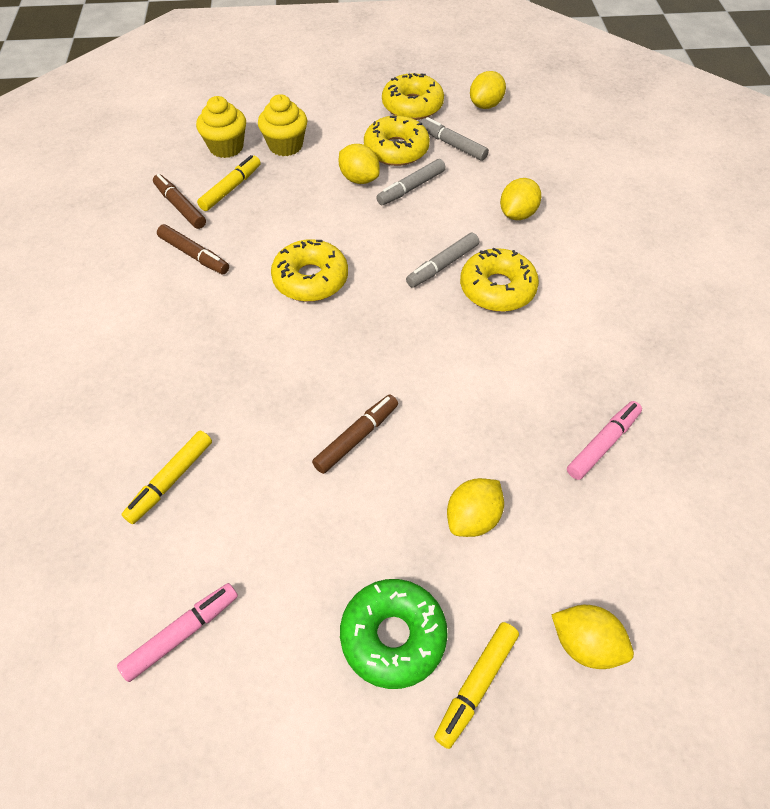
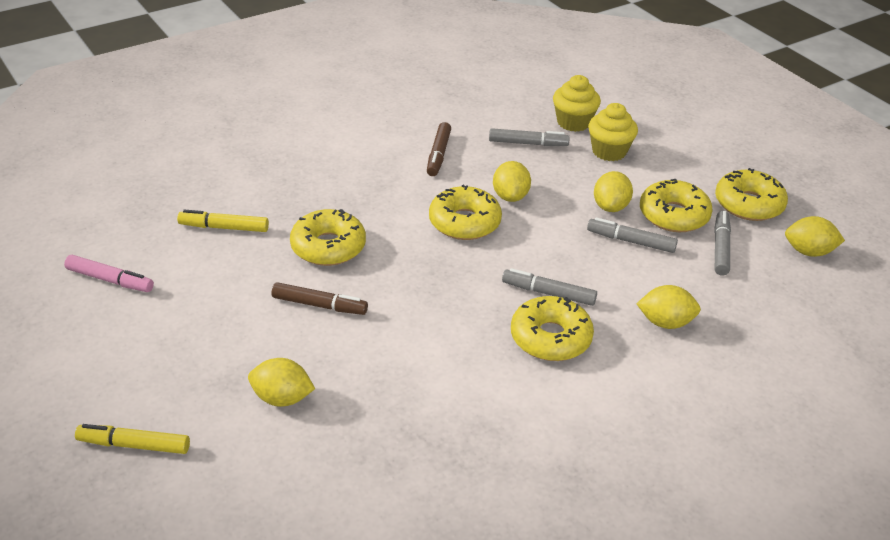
camera: 60 degrees right, 15 degrees down
(180, 207) = (483, 128): brown marker -> none
(231, 188) = (527, 143): yellow marker -> grey marker
(272, 397) = (328, 247): none -> yellow donut
(393, 637) = (154, 385): green donut -> none
(585, 644) = (198, 504): yellow lemon -> yellow lemon (510, 196)
(602, 444) = (414, 464): pink marker -> none

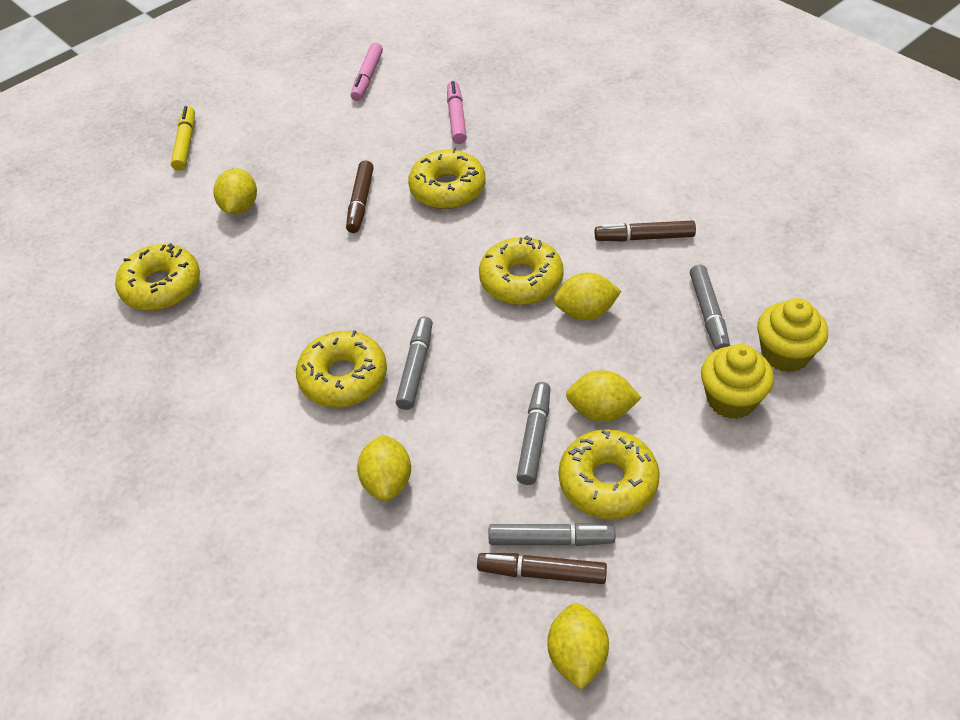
camera: 85 degrees right, 10 degrees up
(224, 227) = (456, 118): yellow marker -> pink marker
(747, 256) = (542, 573): none -> brown marker
(748, 204) = (670, 576): yellow donut -> yellow donut (161, 286)

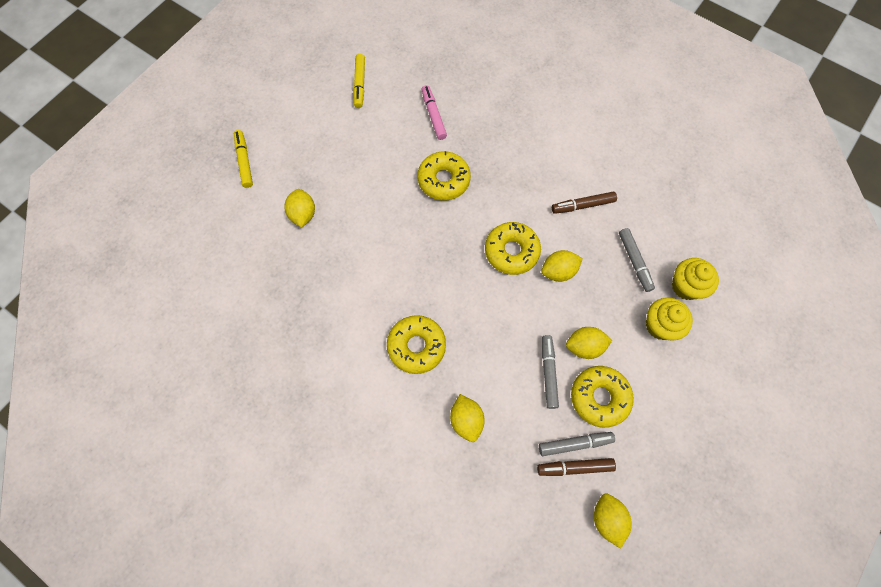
camera: 15 degrees left, 20 degrees up
(161, 286) = (270, 290): yellow donut -> none
(361, 202) = (387, 199): brown marker -> none
(368, 77) = (360, 84): pink marker -> yellow marker
(416, 368) = (461, 331): grey marker -> none

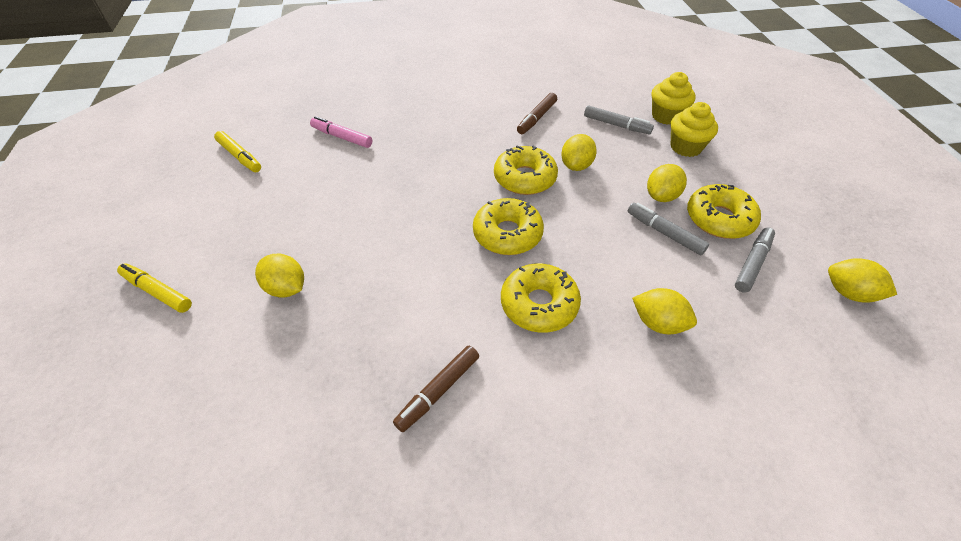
camera: 45 degrees left, 20 degrees down
(444, 180) = (405, 171): yellow donut -> yellow donut (507, 234)
(575, 467) = (777, 279): brown marker -> brown marker (438, 391)

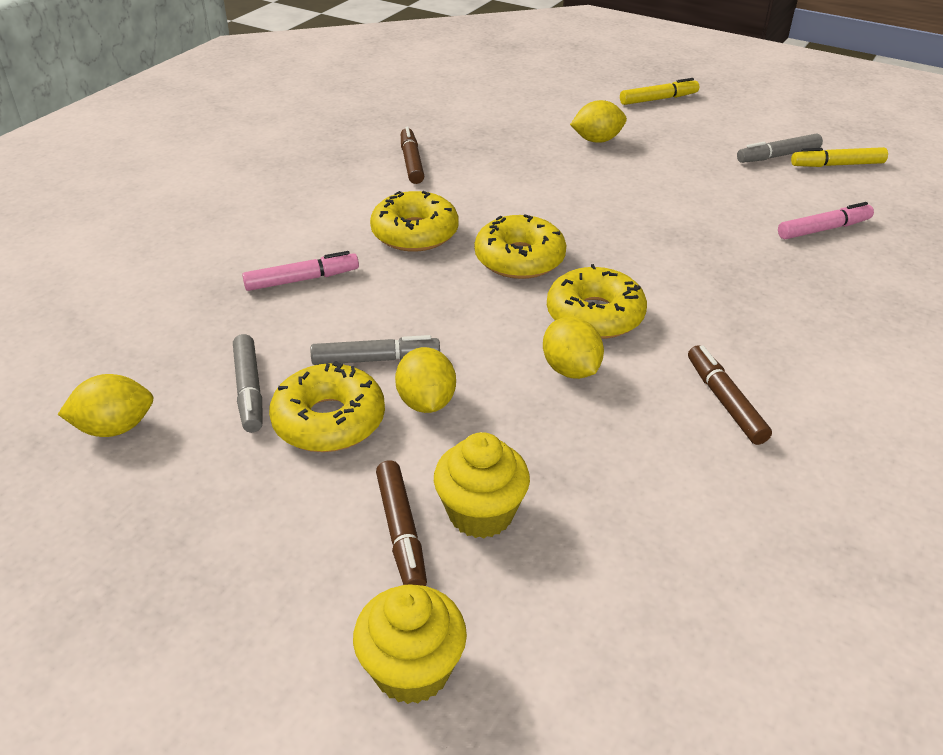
camera: 130 degrees right, 10 degrees down
(616, 125) = (621, 476): grey marker -> grey marker (778, 156)
(658, 323) = (301, 280): yellow lemon -> pink marker
(666, 116) = (582, 563): yellow cupcake -> yellow cupcake (412, 669)
(724, 160) = (401, 531): none -> brown marker

